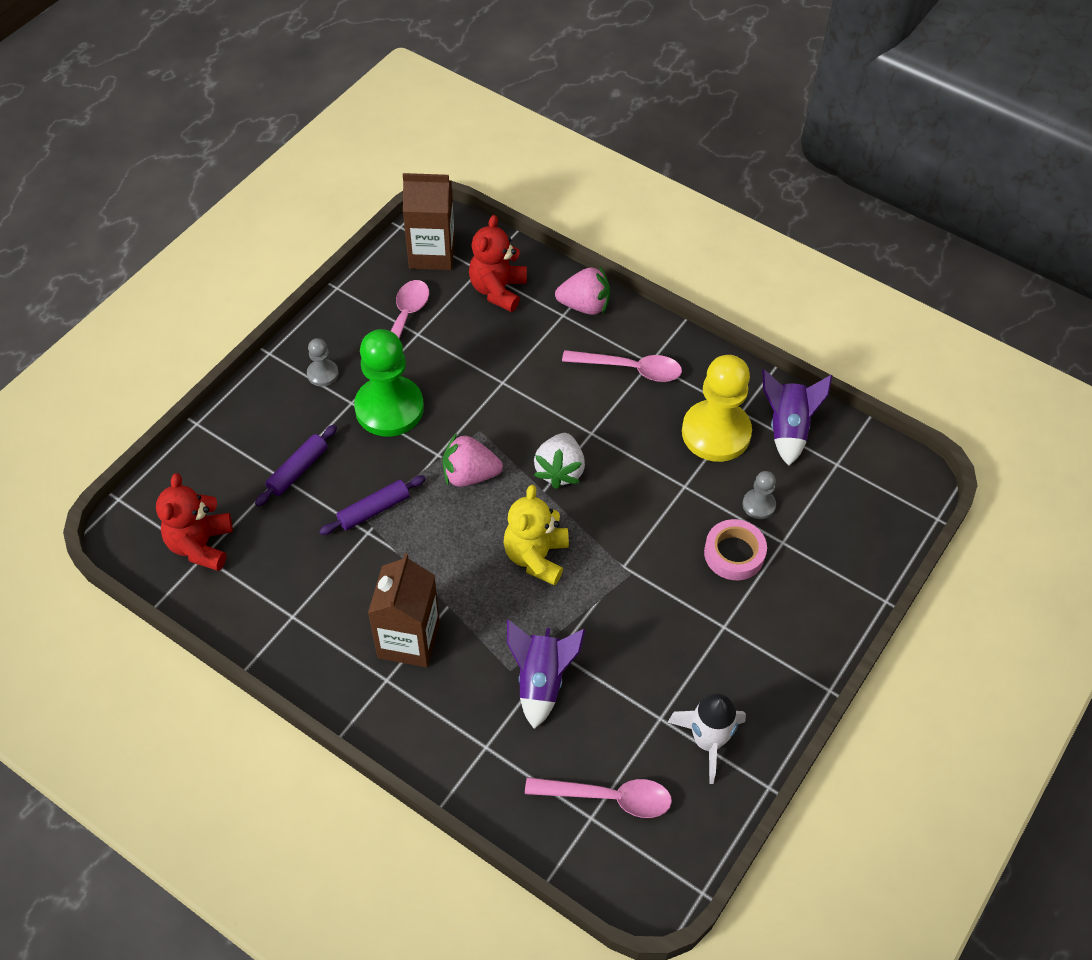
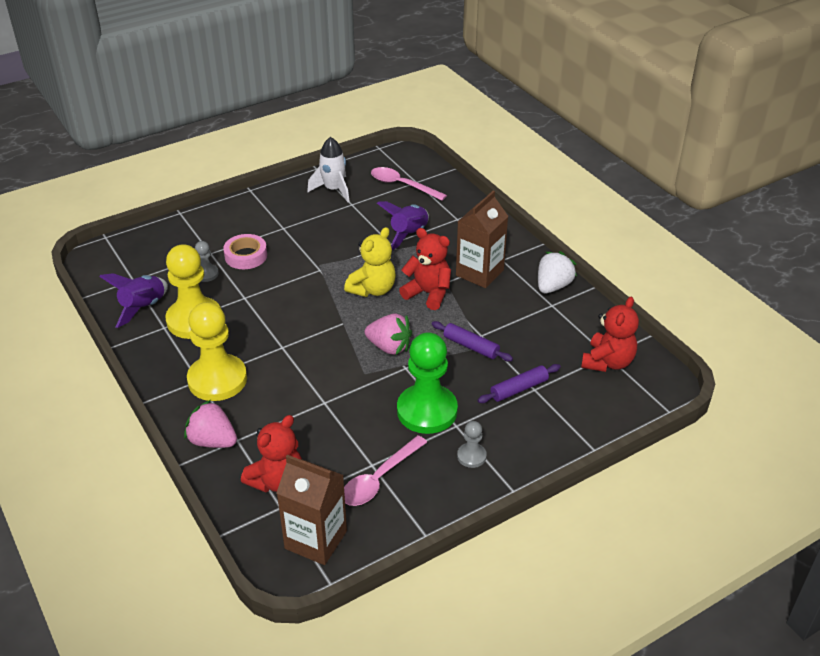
camera: 155 degrees left, 15 degrees down
(374, 510) = (471, 346): purple rolling pin -> purple rolling pin turned 45 degrees clockwise
(462, 576) = (428, 293): none -> red teddy bear
(559, 470) = (322, 331): white strawberry -> white strawberry (553, 286)
(630, 369) = (217, 379): pink spoon -> yellow pawn

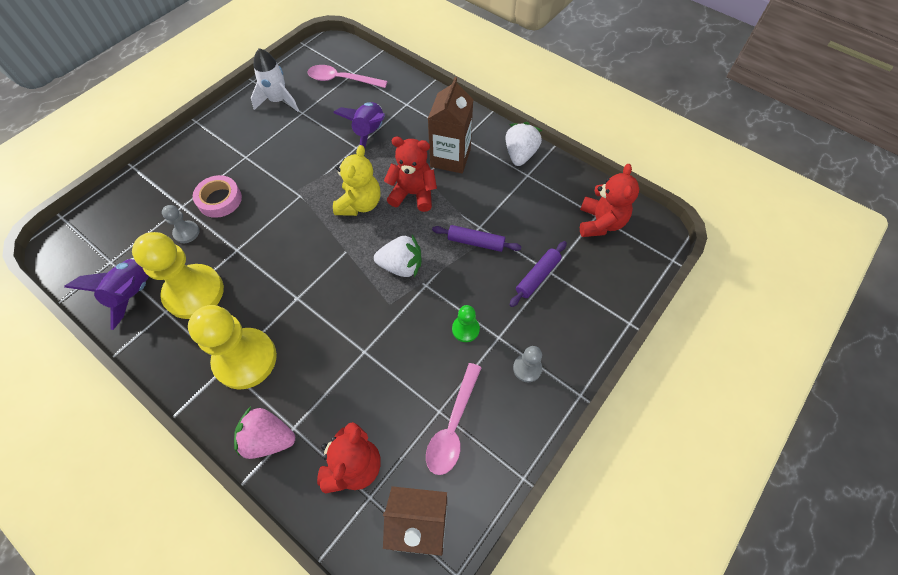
camera: 20 degrees left, 20 degrees up
(389, 347) = (401, 266): pink strawberry -> white strawberry
(427, 411) = (465, 329): green pawn -> green pawn, size x0.46

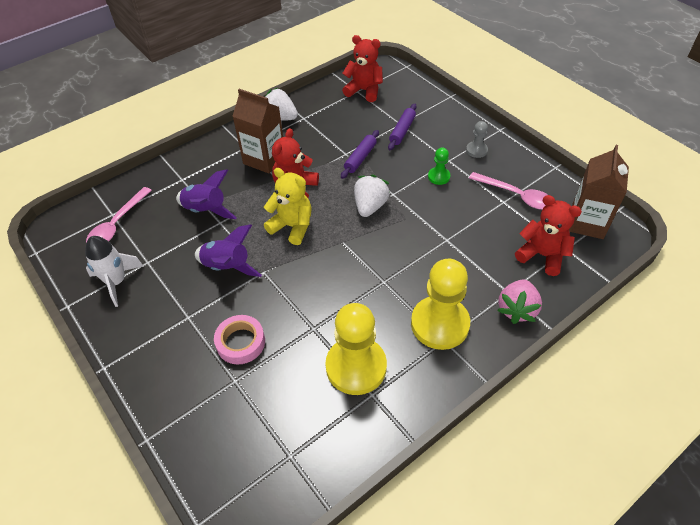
camera: 75 degrees left, 10 degrees down
(134, 293) = (341, 426): purple rocket -> purple rocket (227, 267)
(186, 232) = (275, 375): grey pawn -> none
(537, 277) = (402, 131): purple rolling pin -> purple rolling pin turned 60 degrees clockwise

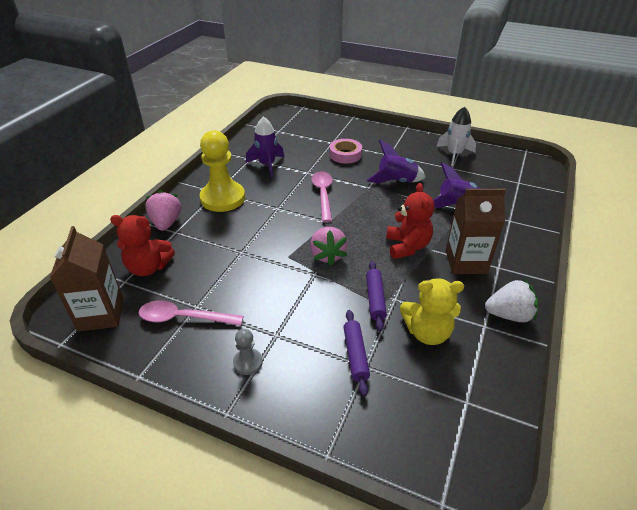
camera: 150 degrees right, 10 degrees down
(117, 224) = (504, 178): pink spoon -> pink spoon (323, 194)
(292, 226) = (378, 218): yellow teddy bear -> yellow teddy bear (427, 332)
(356, 367) = (267, 165): yellow pawn -> purple rocket
(364, 91) = (457, 407): red teddy bear -> none
(370, 206) = (327, 255): white strawberry -> pink strawberry
(439, 177) = (278, 309): green pawn -> none

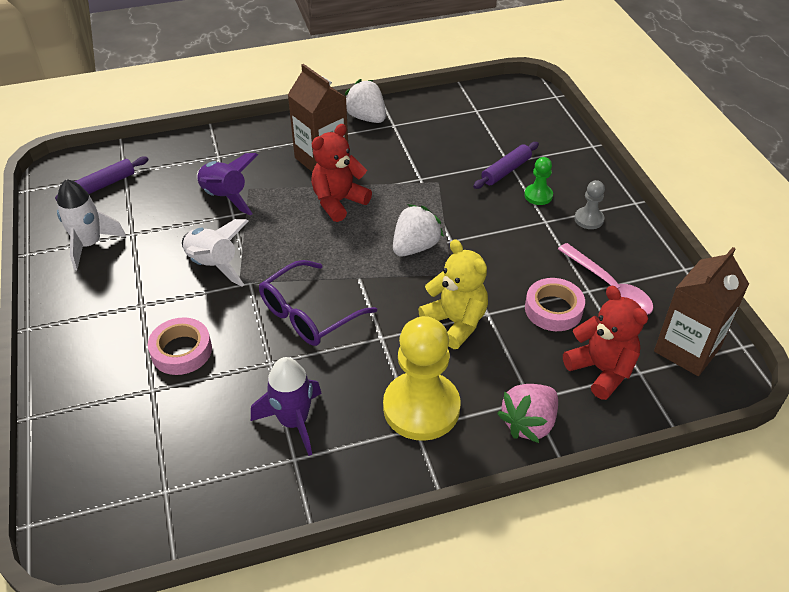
camera: 130 degrees left, 5 degrees up
(207, 279) = (553, 309): none -> pink tape
(306, 352) = (538, 195): none -> green pawn
(323, 194) = (309, 314): pink spoon -> purple glasses
(327, 255) = (415, 247): pink strawberry -> white strawberry
(375, 299) = (435, 188): purple rolling pin -> purple rolling pin (105, 184)
(396, 181) = (213, 265): purple rocket -> white rocket
(427, 332) = (437, 147): yellow teddy bear -> yellow teddy bear (455, 322)

